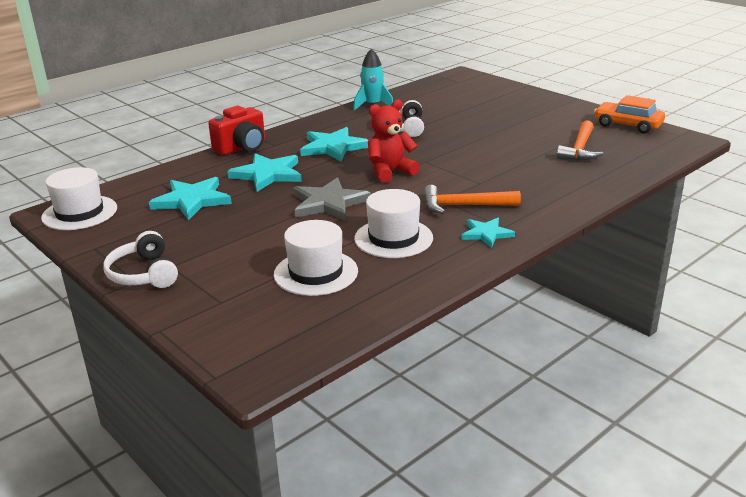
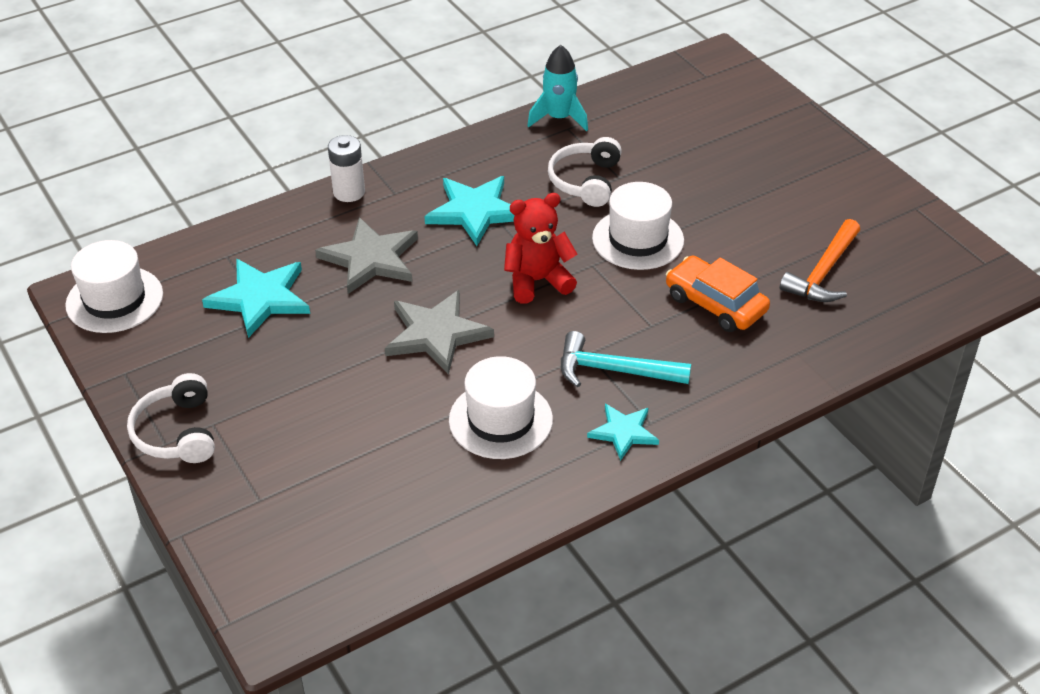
camera: 10 degrees right, 15 degrees up
(242, 148) = (349, 192): red camera -> white battery
(268, 174) = (371, 259): turquoise star -> grey star
(316, 273) = (385, 468): white hat -> white hat (638, 239)
(464, 206) = (614, 370): orange hammer -> turquoise hammer
(628, 125) = (919, 227): orange car -> orange car (715, 304)

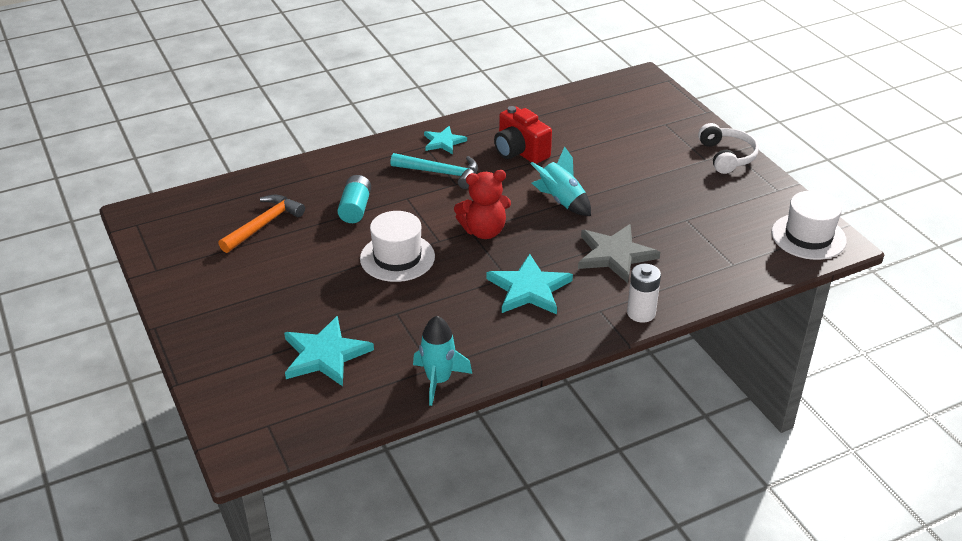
camera: 175 degrees left, 5 degrees down
(260, 298) = (696, 231): turquoise star -> turquoise star (325, 354)
(436, 334) = (561, 201): grey star -> turquoise rocket
(500, 420) = (520, 152): white hat -> red camera
(585, 181) = (428, 311): white headphones -> none
(715, 304) = (355, 208): orange car -> turquoise battery

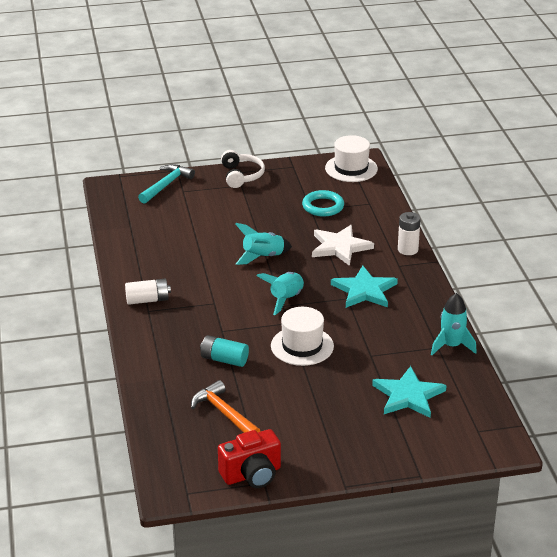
camera: 75 degrees left, 5 degrees down
(440, 173) = (194, 308): turquoise hammer -> turquoise hammer (166, 185)
(443, 142) = (147, 300): turquoise star -> white battery
(484, 231) = (286, 299): red teddy bear -> turquoise rocket
(520, 152) = (184, 264): red camera -> red camera (252, 474)
(615, 255) = (340, 247): grey star -> white star
(699, 227) = (323, 206): none -> turquoise ring
(727, 156) = (242, 175): white headphones -> white headphones turned 75 degrees clockwise

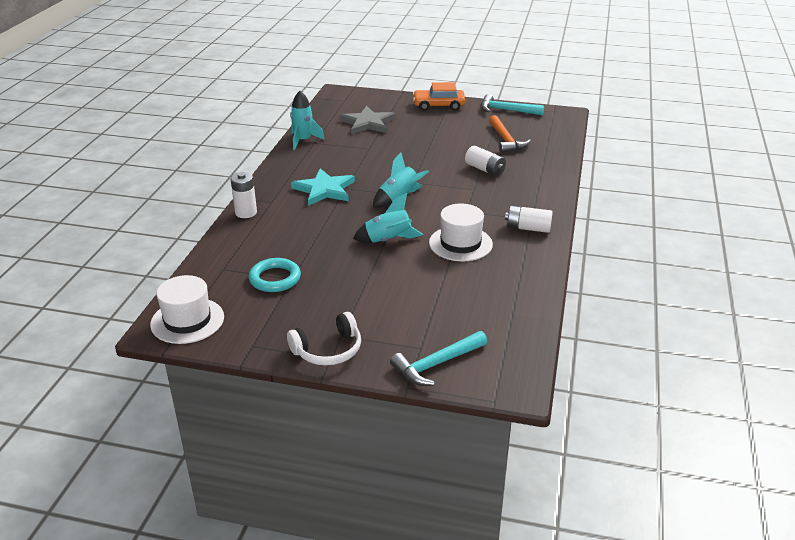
camera: 155 degrees left, 0 degrees up
(224, 359) = (485, 169): turquoise battery -> white battery
(242, 175) = (328, 350): white headphones -> white headphones turned 135 degrees counterclockwise
(252, 474) = (506, 110): red camera -> turquoise hammer
(302, 346) = (415, 164): white hat -> white hat (460, 243)
(340, 247) = (305, 231): white star -> none
(348, 457) = (438, 105): none -> orange car
(408, 395) = (368, 123): turquoise star -> grey star

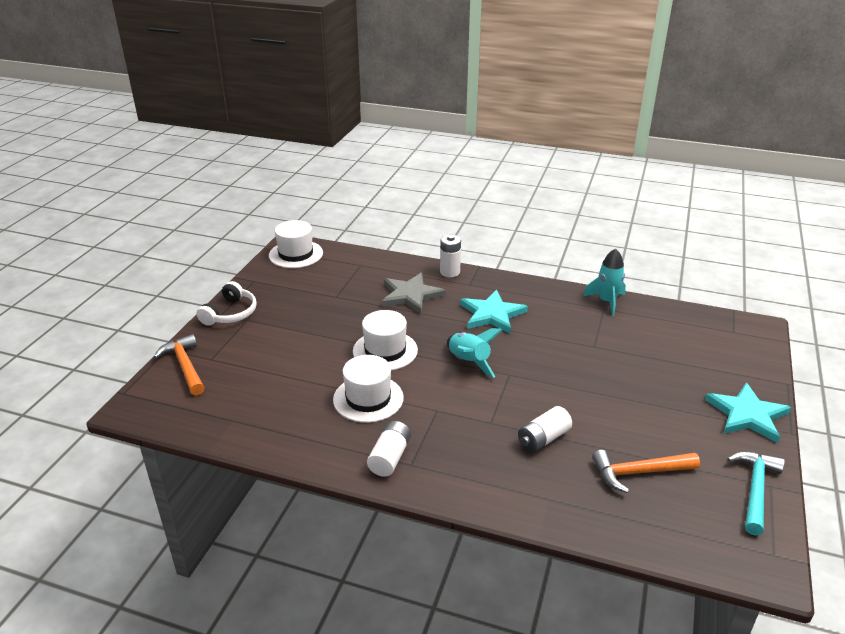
camera: 95 degrees right, 0 degrees up
(275, 278) = (338, 288): turquoise ring -> none
(328, 350) = (231, 313): white headphones -> white headphones turned 135 degrees counterclockwise
(368, 123) = (666, 348): grey star -> grey star (410, 295)
(388, 240) = (385, 350): turquoise rocket -> white hat
(436, 364) = (185, 366): turquoise hammer -> orange hammer
(438, 105) = (747, 415): orange car -> turquoise star

